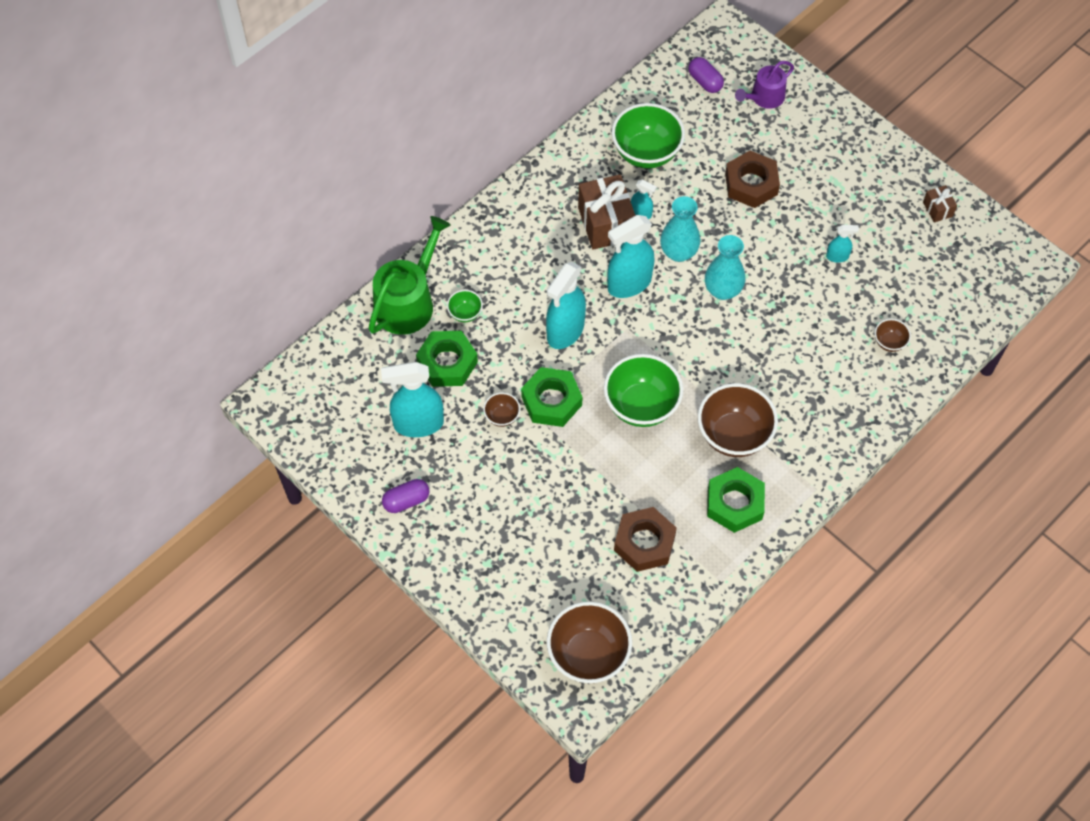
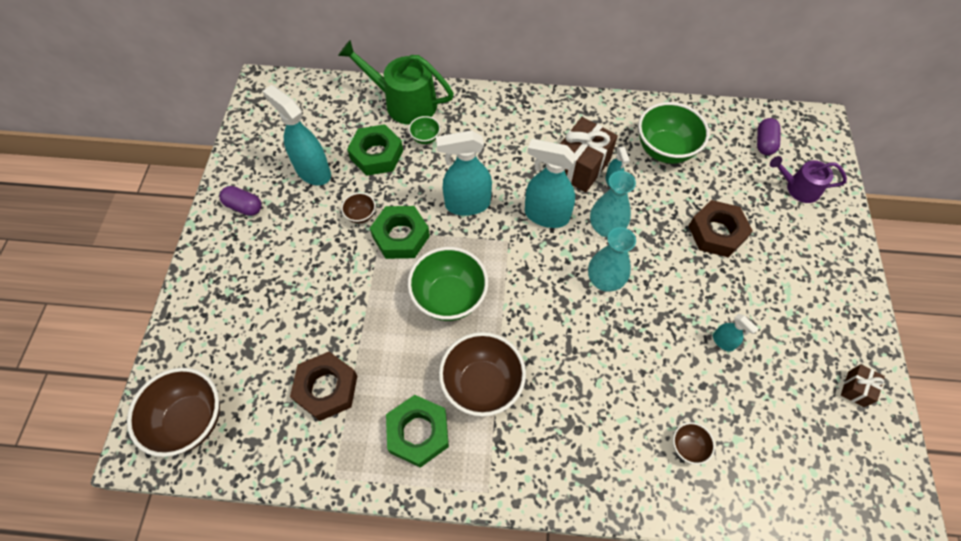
camera: 50 degrees right, 0 degrees up
(408, 302) = (404, 102): green watering can -> green watering can turned 150 degrees counterclockwise

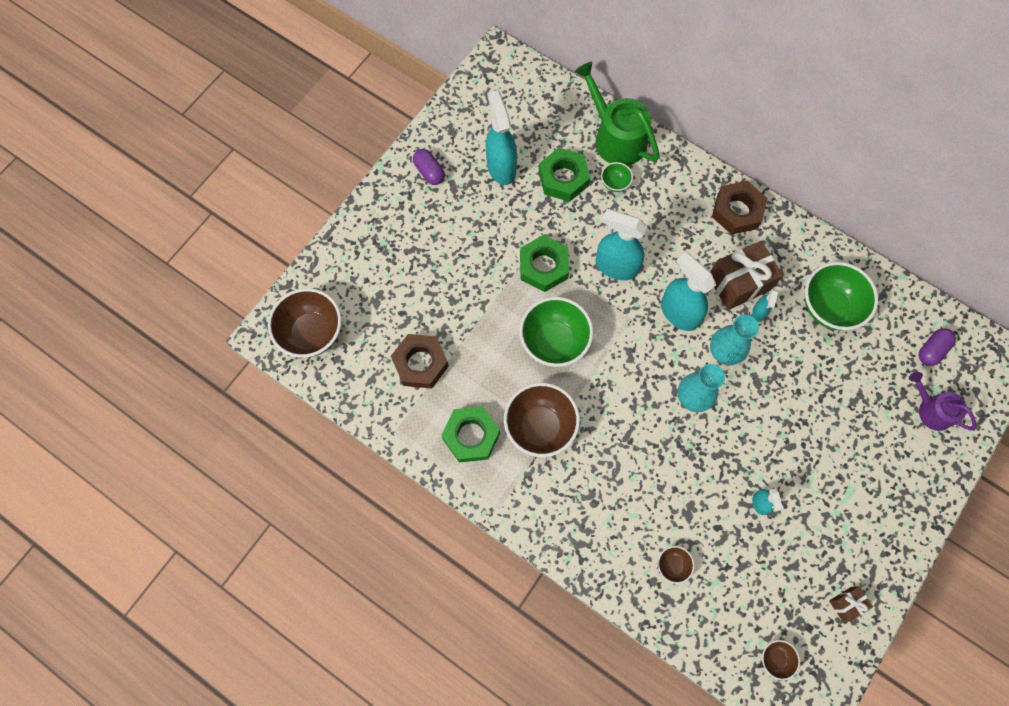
camera: 30 degrees right, 10 degrees up
(361, 215) = (520, 230): brown bowl -> brown bowl (775, 659)
(716, 233) = (822, 409): brown nut -> brown nut (737, 211)

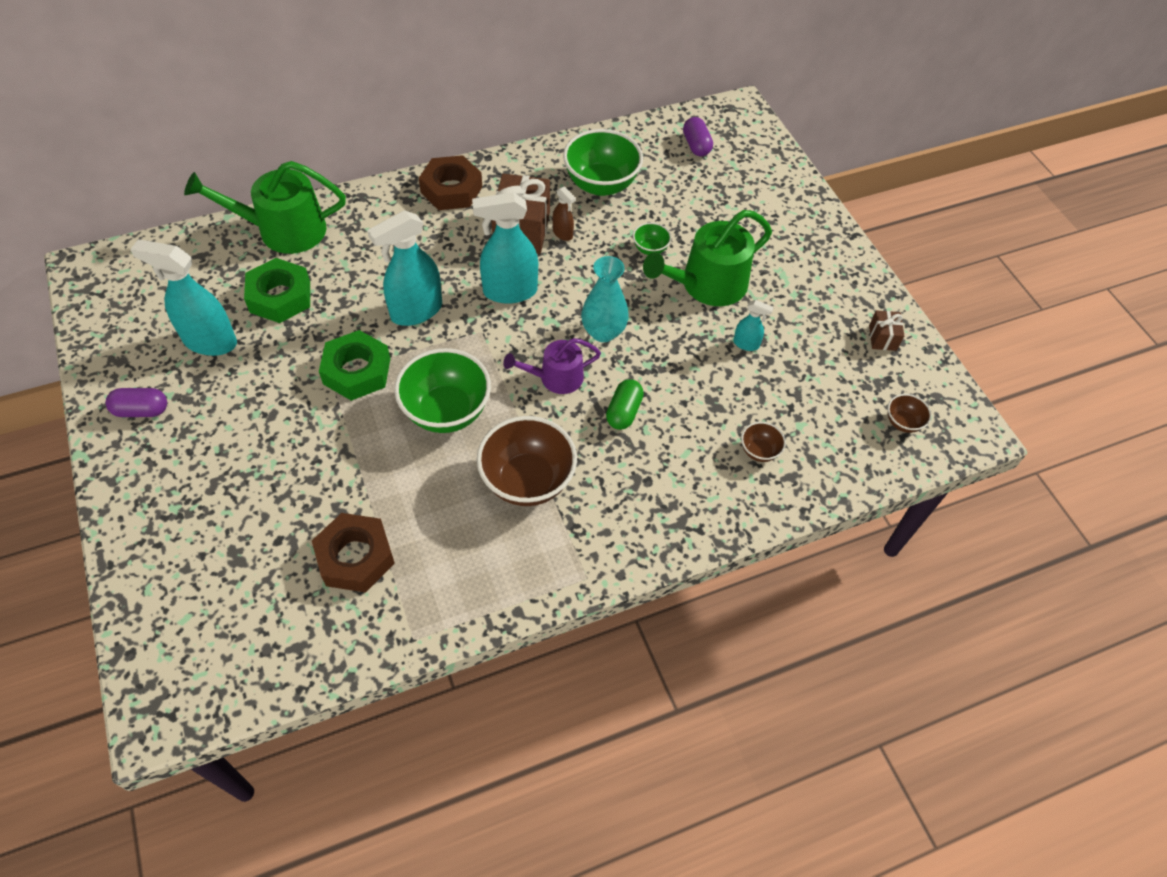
camera: 60 degrees left, 15 degrees down
(312, 333) = (207, 659): brown bowl -> none
(471, 436) = (483, 555): green nut -> none
(615, 183) = (330, 259): green bowl -> green bowl (650, 249)
(636, 453) = (624, 412): none -> green capsule
(724, 352) = (579, 281): turquoise vase -> none
(758, 312) = (563, 233): turquoise spray bottle -> brown spray bottle
(794, 443) = (707, 284): none -> green watering can
(931, 410) = (749, 177): purple watering can -> purple watering can (556, 377)

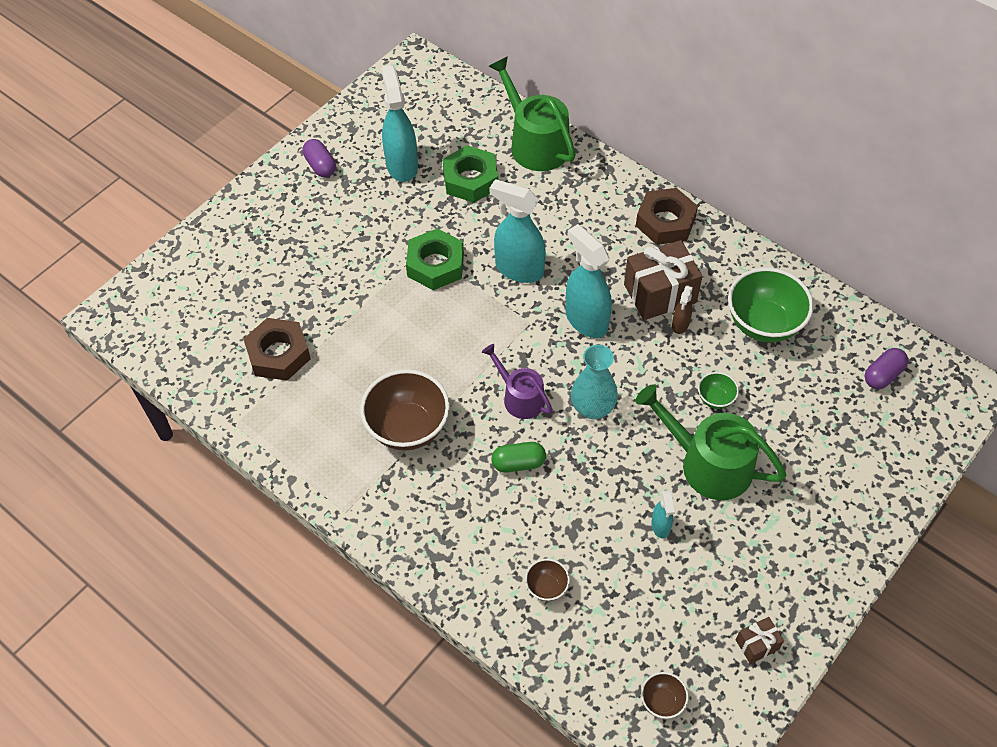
camera: 65 degrees right, 0 degrees up
(446, 411) = (437, 341): green bowl -> none

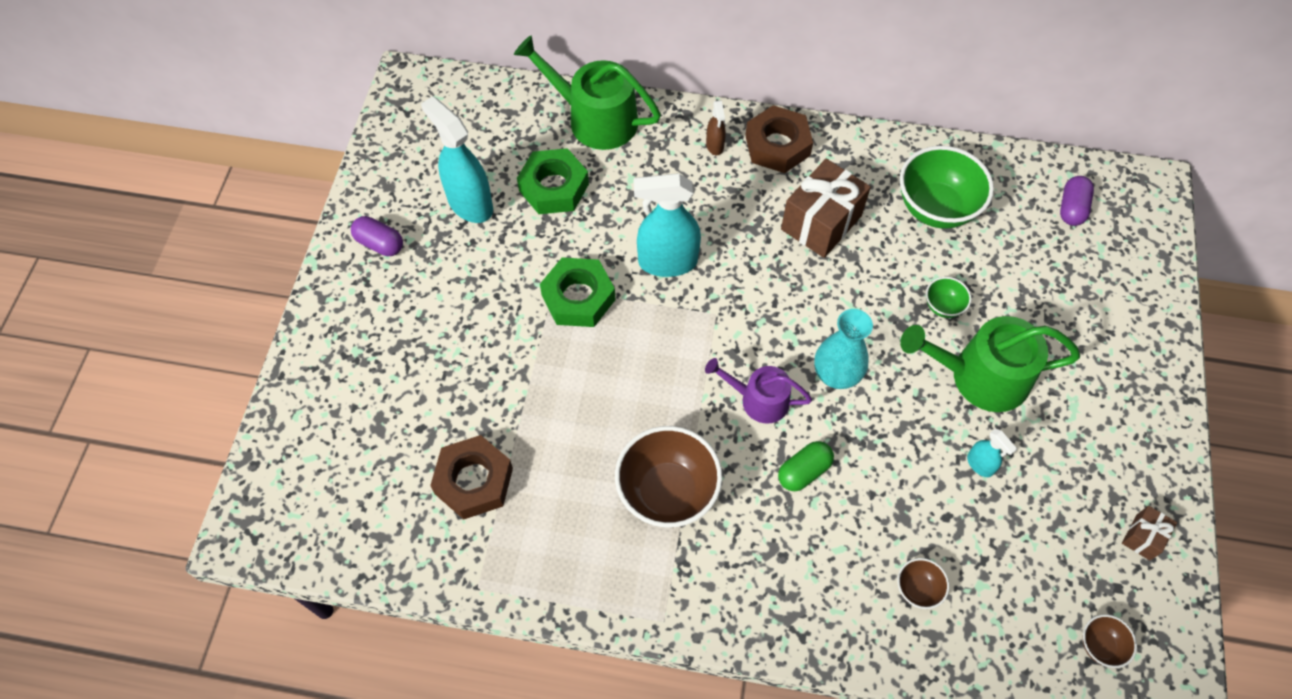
camera: 30 degrees left, 5 degrees up
(586, 320) = (769, 284): turquoise spray bottle -> none
(680, 324) = (861, 246): brown spray bottle -> brown spray bottle (715, 146)

